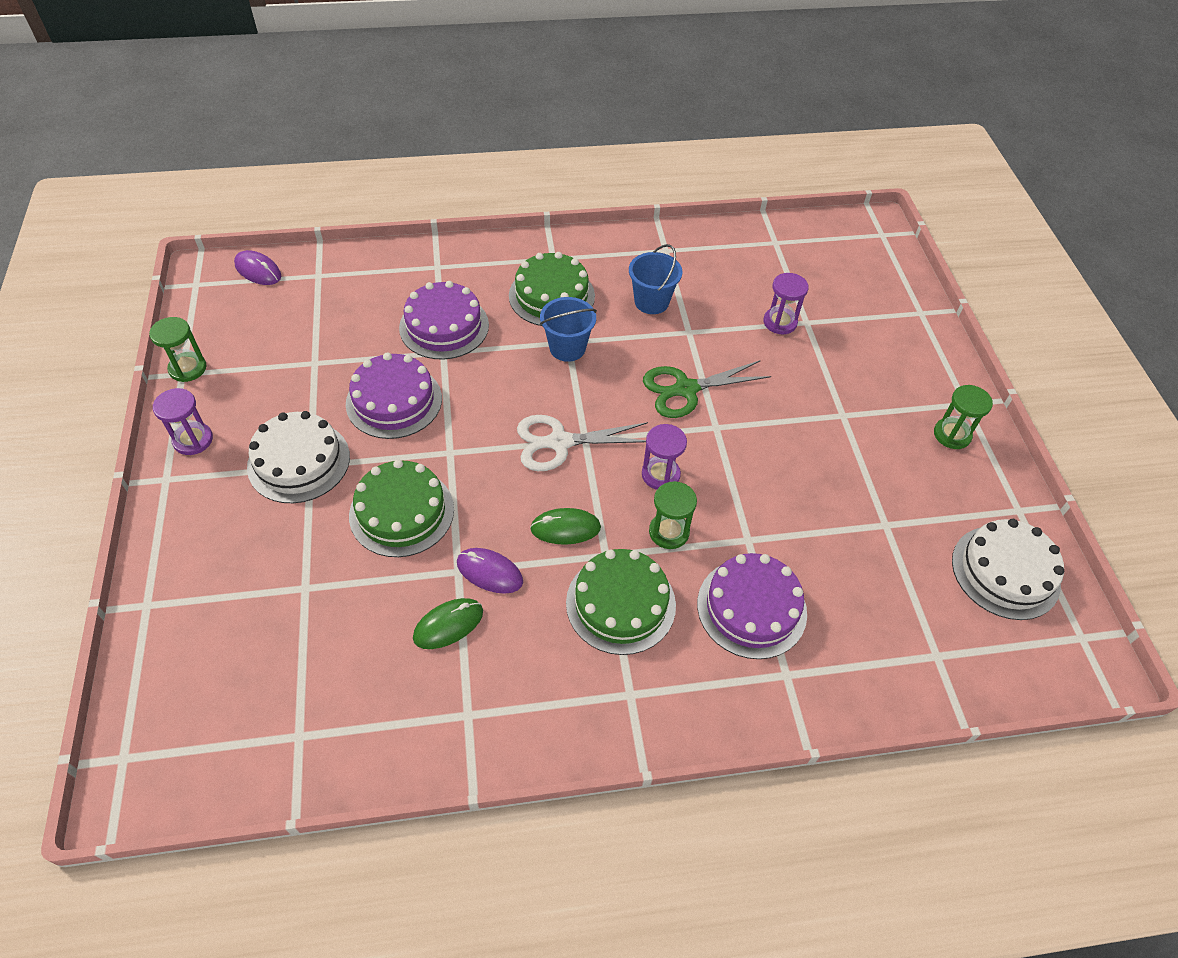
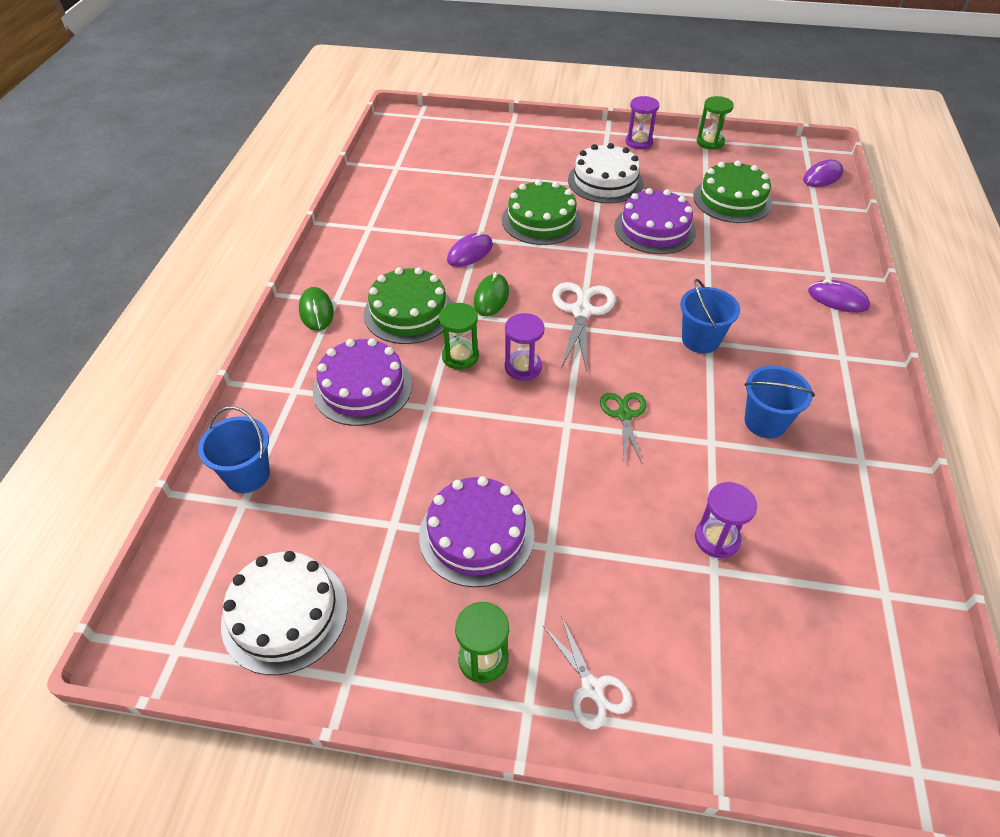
camera: 110 degrees right, 5 degrees down
(444, 326) = (741, 266): purple cake -> purple cake (476, 535)
(448, 625) = (437, 228): green mouse -> green mouse (316, 311)
(475, 261) = (837, 299): none -> purple mouse
(551, 296) = (780, 344): green cake -> green cake (732, 200)
(686, 389) = (624, 415): green scissors -> green scissors, size x0.65
(907, 668) = (247, 475): none -> blue bucket
(931, 373) = (592, 688): none -> white scissors

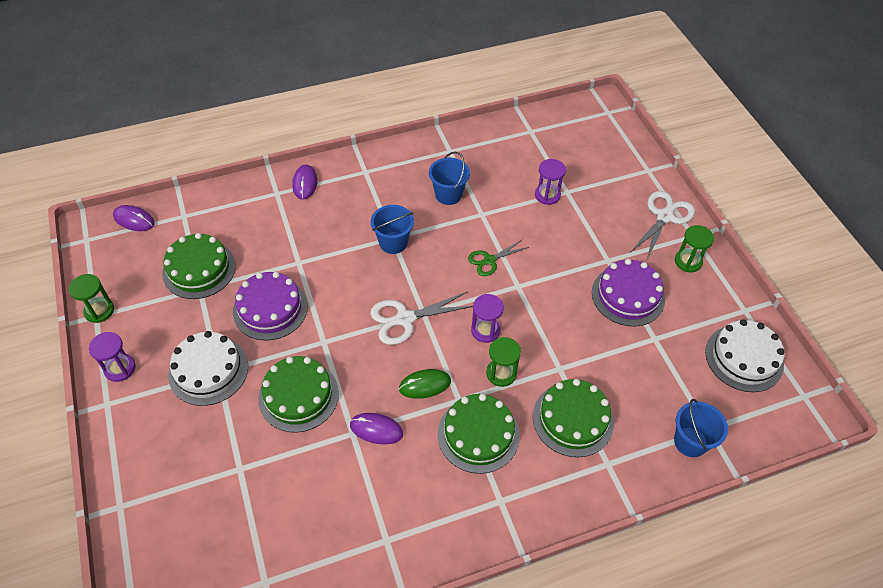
camera: 120 degrees left, 5 degrees up
(316, 311) = (522, 507): green mouse -> none
(362, 387) = (573, 419): purple cake -> green cake
(592, 688) = (664, 217): white scissors -> white scissors, size x1.55

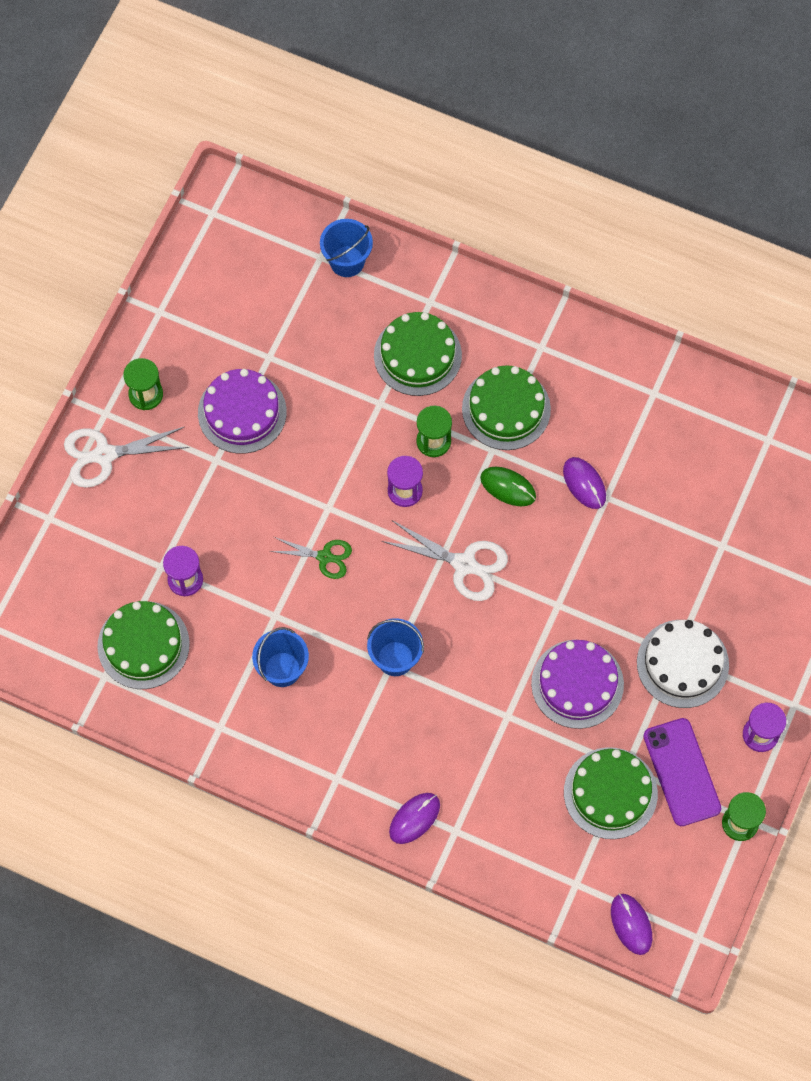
camera: 135 degrees left, 15 degrees up
(160, 311) = (682, 772): none -> purple phone
(298, 395) = (623, 570): green cake -> green cake (143, 645)
(744, 358) = (217, 278): white cake -> none

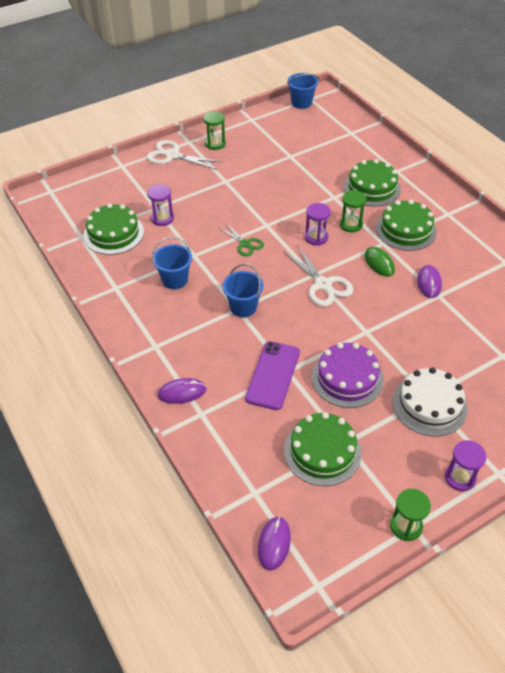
camera: 35 degrees right, 20 degrees down
(242, 412) = (256, 169): purple cake -> none
(347, 261) = (364, 139): blue bucket -> blue bucket (301, 103)
(682, 772) = (383, 468): purple phone -> purple phone (273, 375)

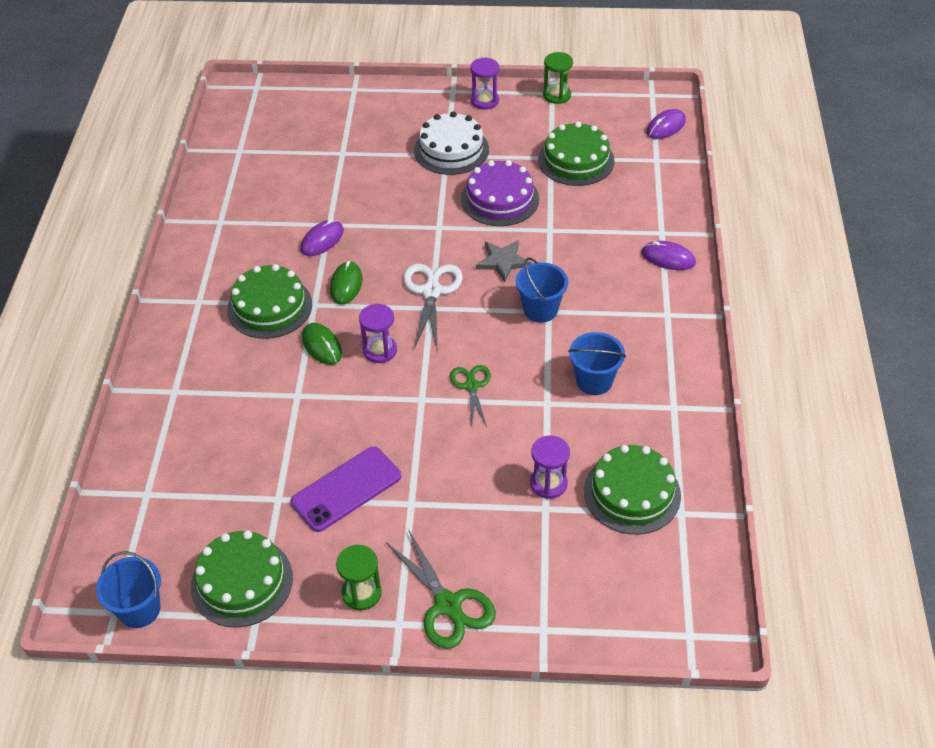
camera: 145 degrees left, 0 degrees up
(172, 156) = (448, 604): white scissors -> green scissors
(273, 375) = (567, 232): purple phone -> purple phone (346, 489)
(297, 328) = (503, 261): none -> grey star
(351, 225) = (322, 345): green hourglass -> green mouse
(372, 188) = (236, 383): green cake -> green cake (242, 582)

